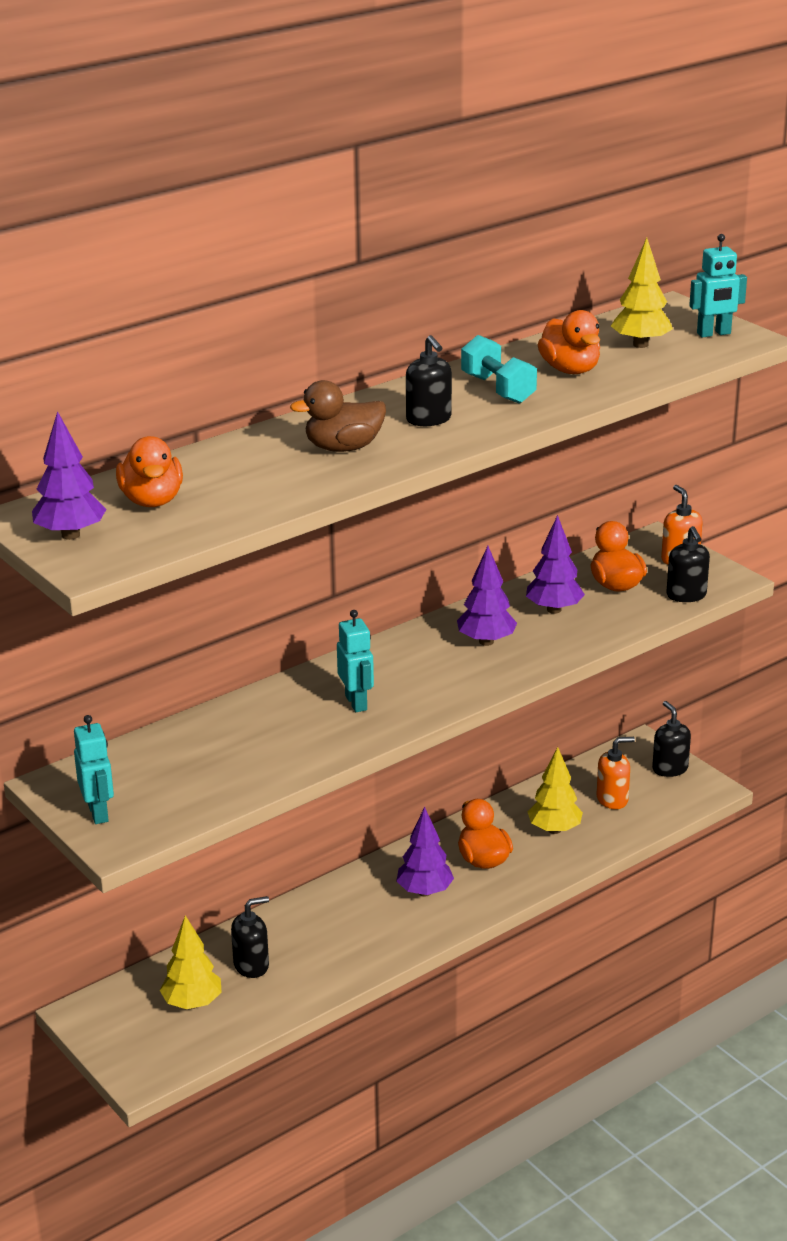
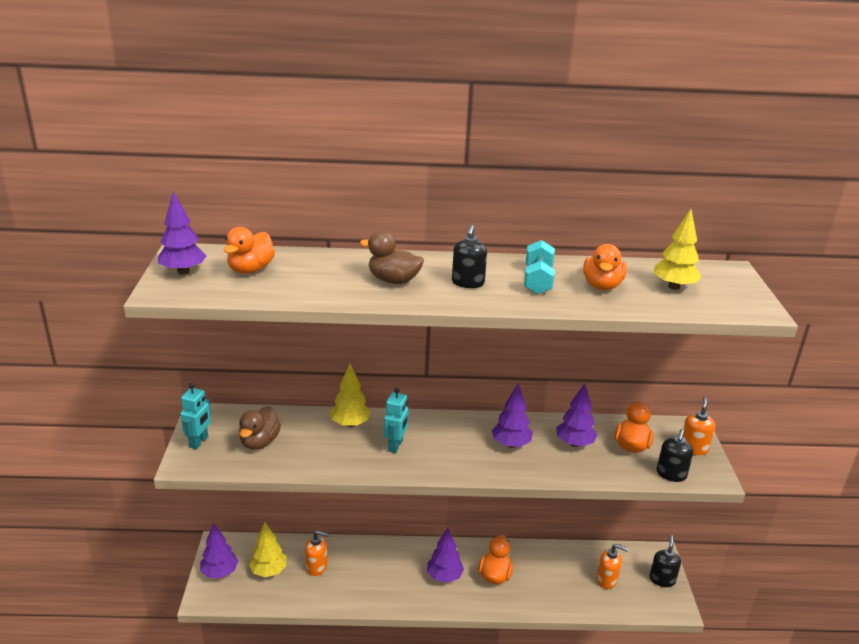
camera: 35 degrees right, 0 degrees up
(126, 1040) = (219, 572): none -> purple tree
(180, 776) = (259, 442): none -> brown duck
(251, 965) = (317, 567): black soap dispenser -> orange soap dispenser
(554, 830) = (553, 580): yellow tree -> yellow tree (350, 424)
(714, 334) = (737, 298): turquoise robot -> none

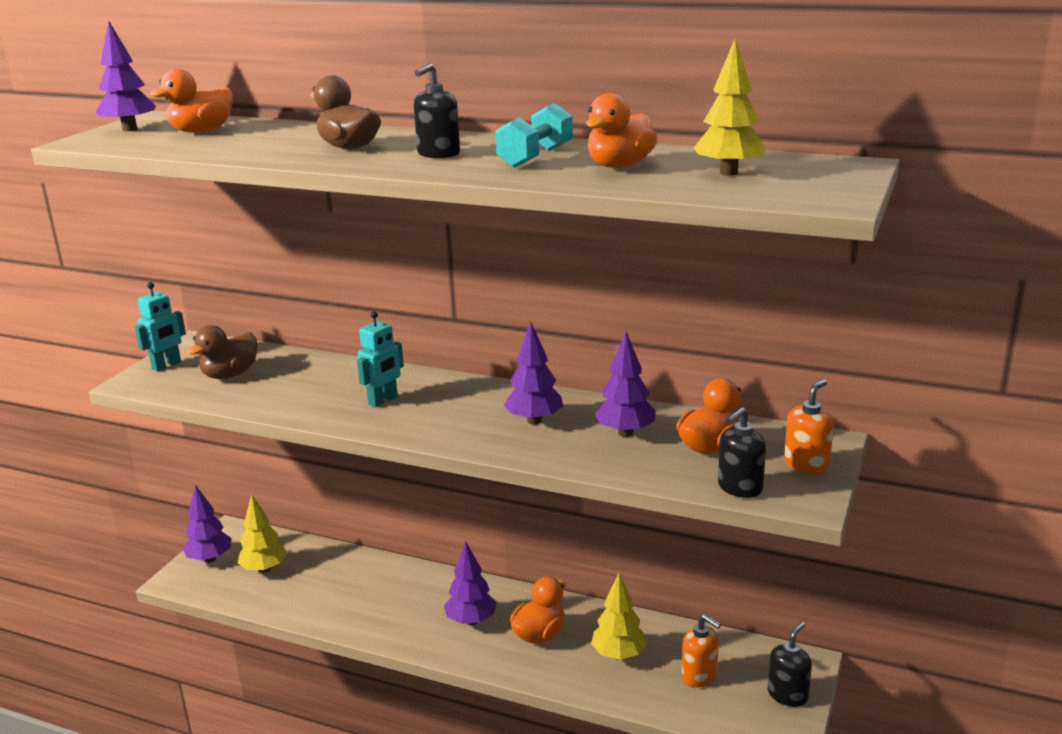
camera: 25 degrees right, 5 degrees down
(317, 567) = (322, 576): orange soap dispenser -> none
(350, 424) = (350, 372): yellow tree -> yellow tree (618, 655)

